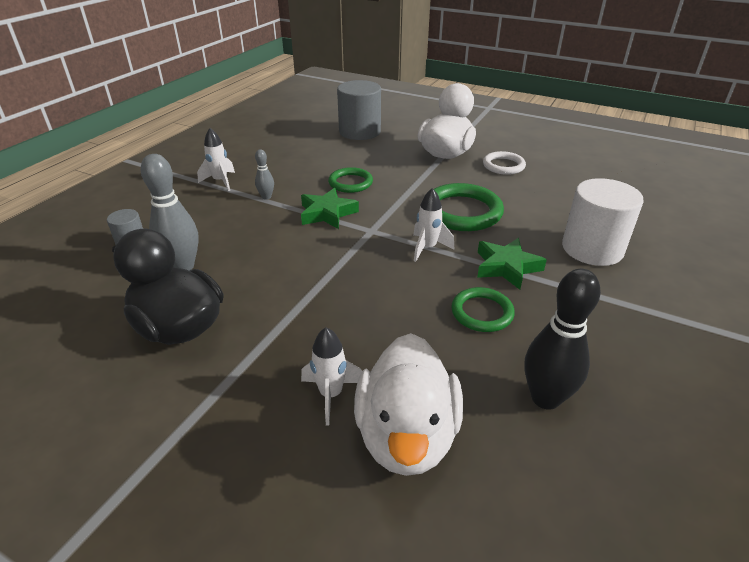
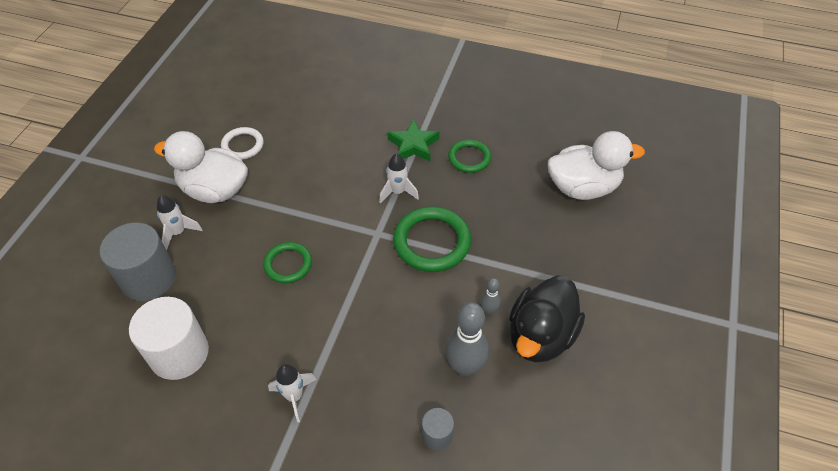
camera: 100 degrees left, 15 degrees up
(266, 197) = (327, 335): grey bowling pin -> grey bowling pin (489, 310)
(327, 213) = (353, 272): green star -> none
(331, 395) = (568, 226): white rocket -> white rocket (178, 232)
(462, 212) = (336, 173): green ring -> green ring (432, 242)
(545, 398) = (534, 131): black bowling pin -> none
(592, 249) = (379, 99): white cylinder -> white cylinder (179, 353)

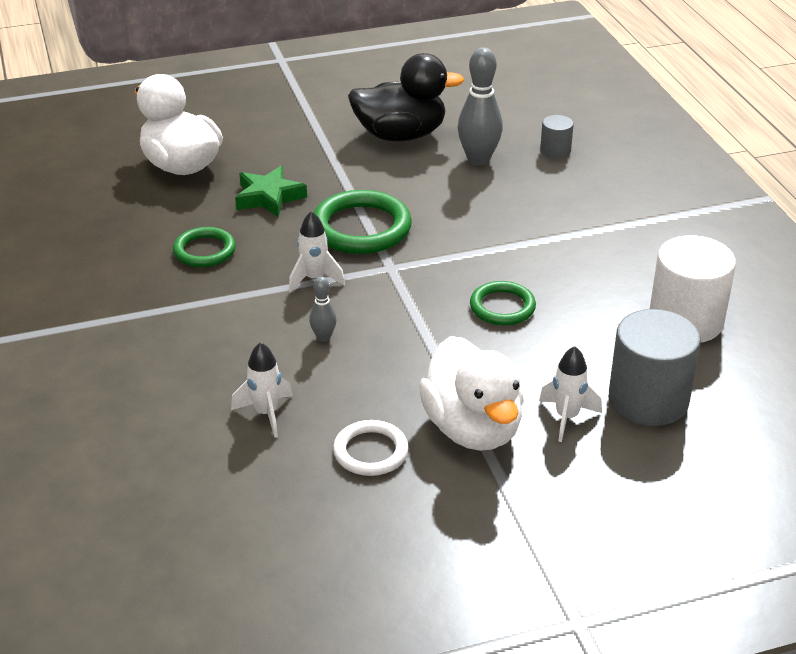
camera: 125 degrees left, 15 degrees down
(294, 396) = (624, 231): white rocket -> white rocket (266, 413)
(413, 145) = (221, 300): green star -> green star (269, 197)
(489, 310) = (405, 168): grey bowling pin -> grey bowling pin (323, 337)

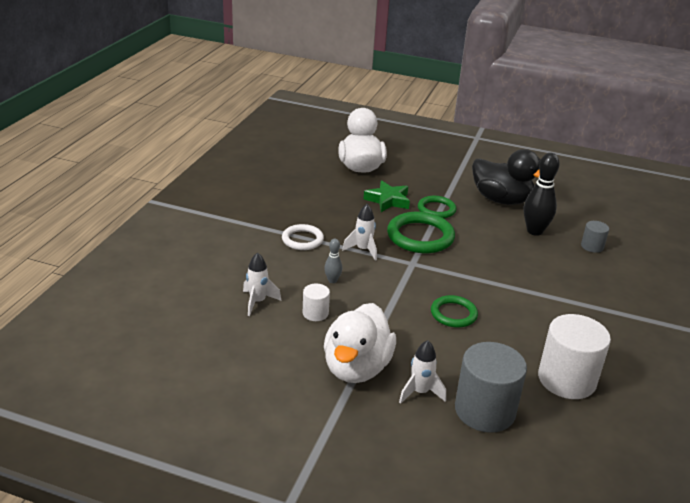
camera: 35 degrees right, 5 degrees down
(204, 251) = (323, 211): green ring -> green ring (436, 209)
(352, 389) = (315, 313): none -> white cylinder
(370, 452) = (287, 349): white ring -> white ring (302, 240)
(478, 160) = (534, 231): grey bowling pin -> black bowling pin

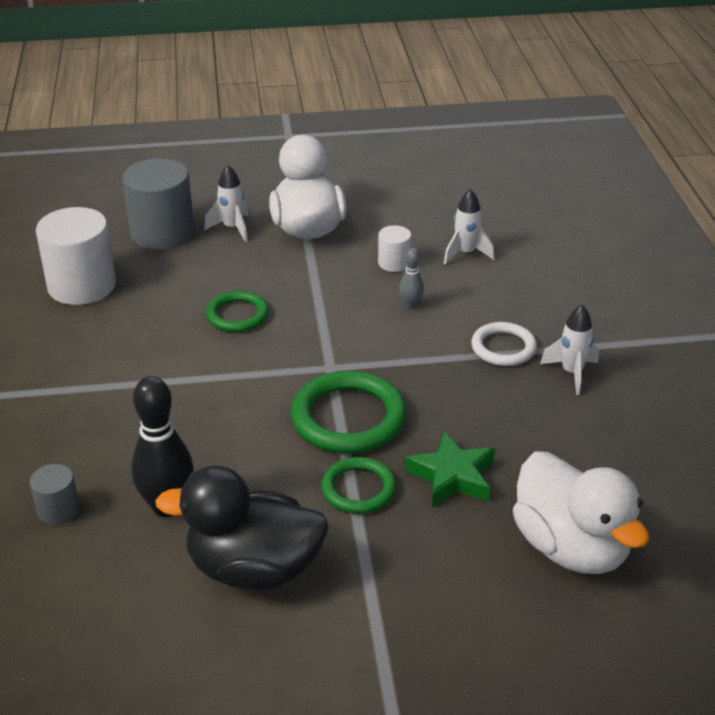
camera: 155 degrees right, 5 degrees up
(363, 250) = (411, 362): white rocket -> white rocket (571, 373)

